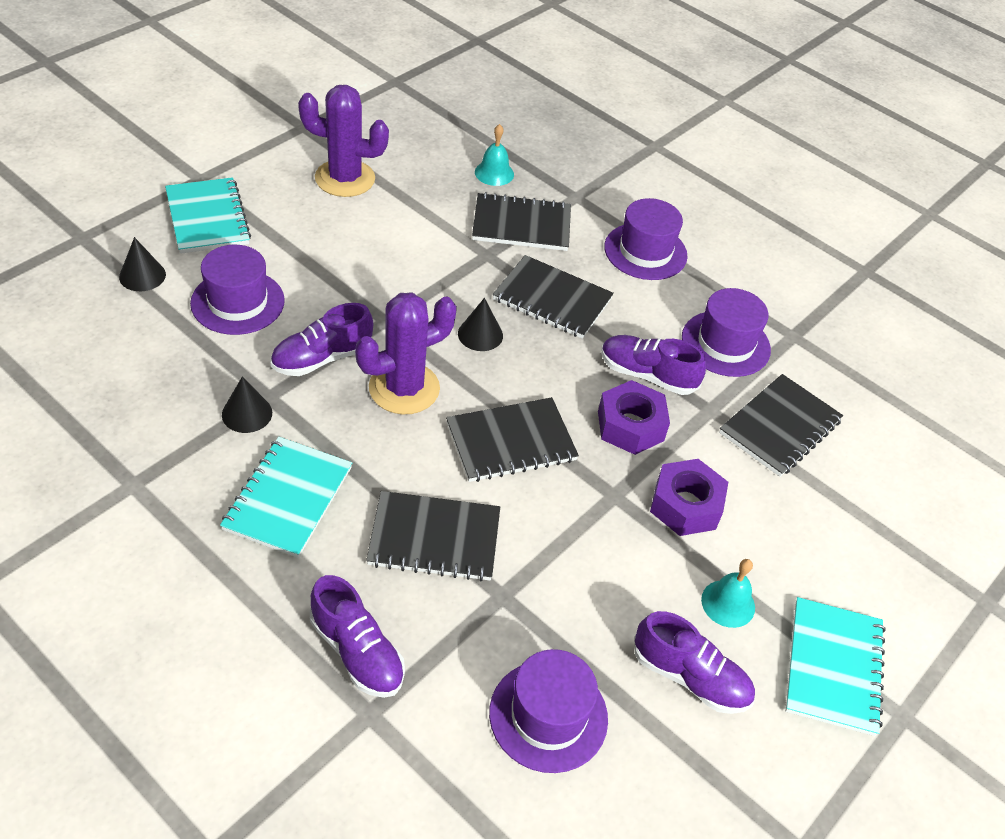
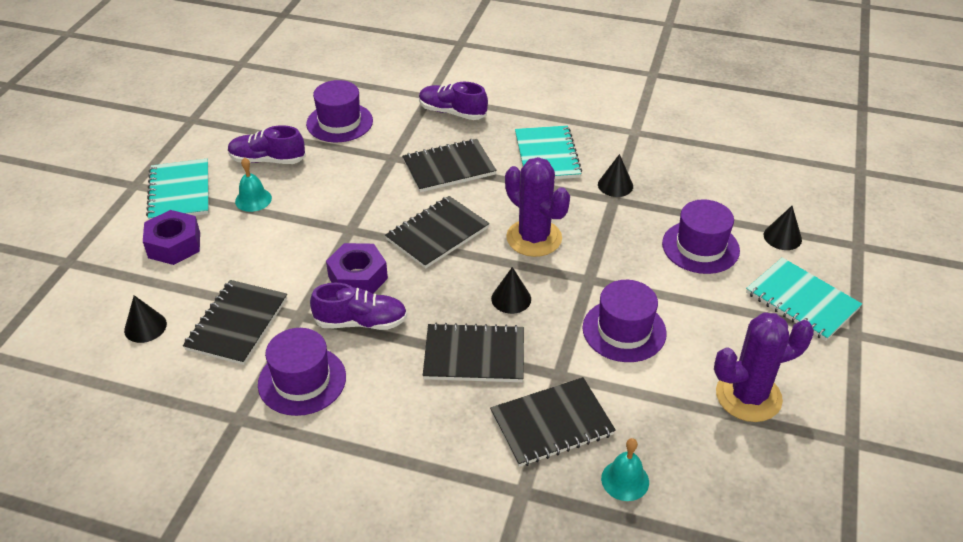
camera: 160 degrees right, 5 degrees down
(322, 358) = (605, 235): purple shoe -> none
(404, 388) = (534, 238): purple cactus -> purple cactus turned 75 degrees counterclockwise
(645, 251) = (415, 451): purple hat -> purple hat (624, 330)
(685, 505) = (297, 241): purple nut -> purple nut (174, 245)
(882, 465) = (145, 327): none -> black cone

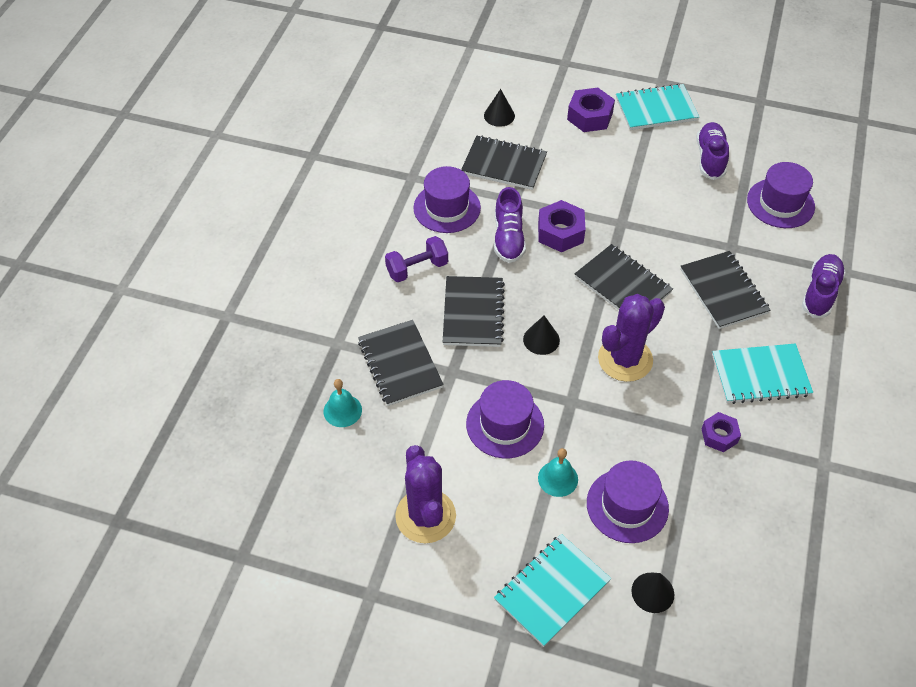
camera: 90 degrees right, 10 degrees up
(253, 199) = (653, 155): turquoise bell -> turquoise bell (558, 478)
(402, 410) = (417, 269): none -> purple dumbbell
(615, 185) = (719, 435): black cone -> purple nut

